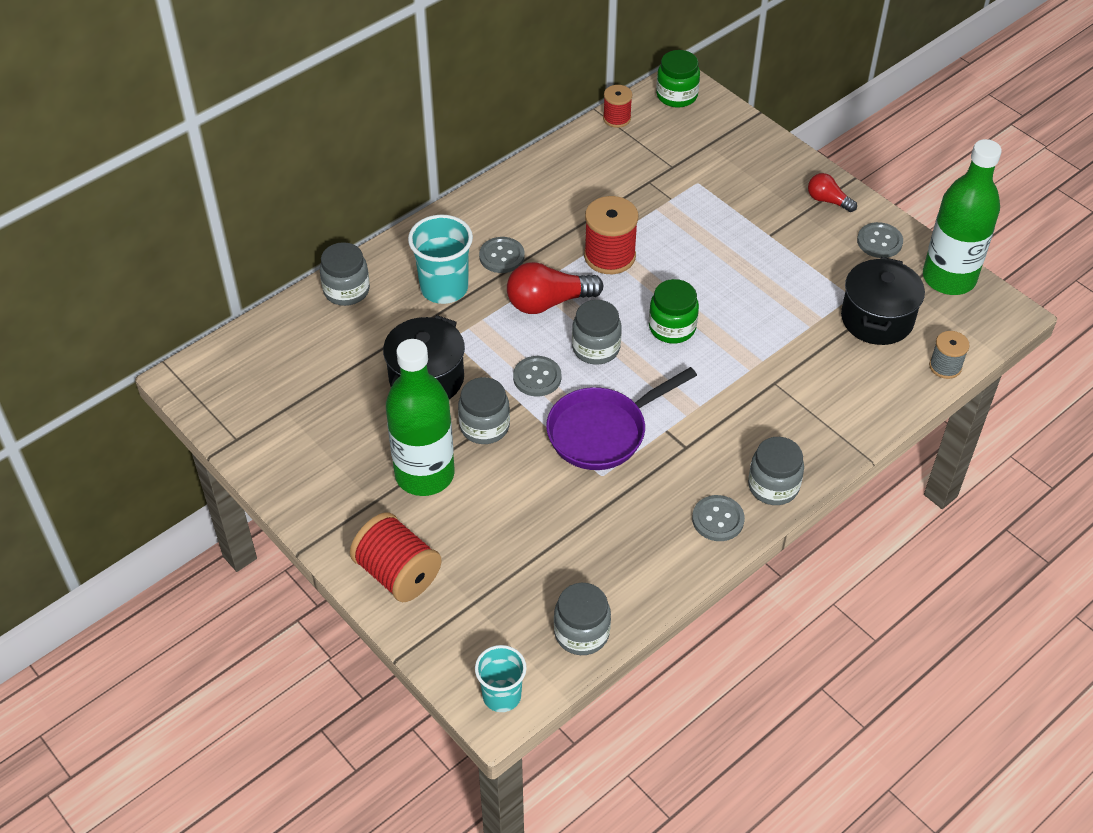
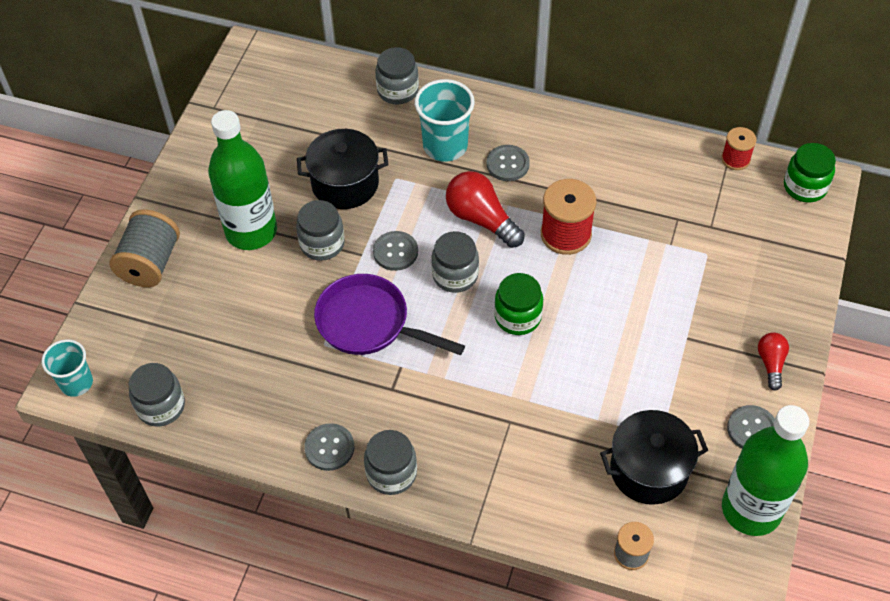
camera: 60 degrees right, 5 degrees up
(398, 573) = (150, 263): red spool -> grey spool

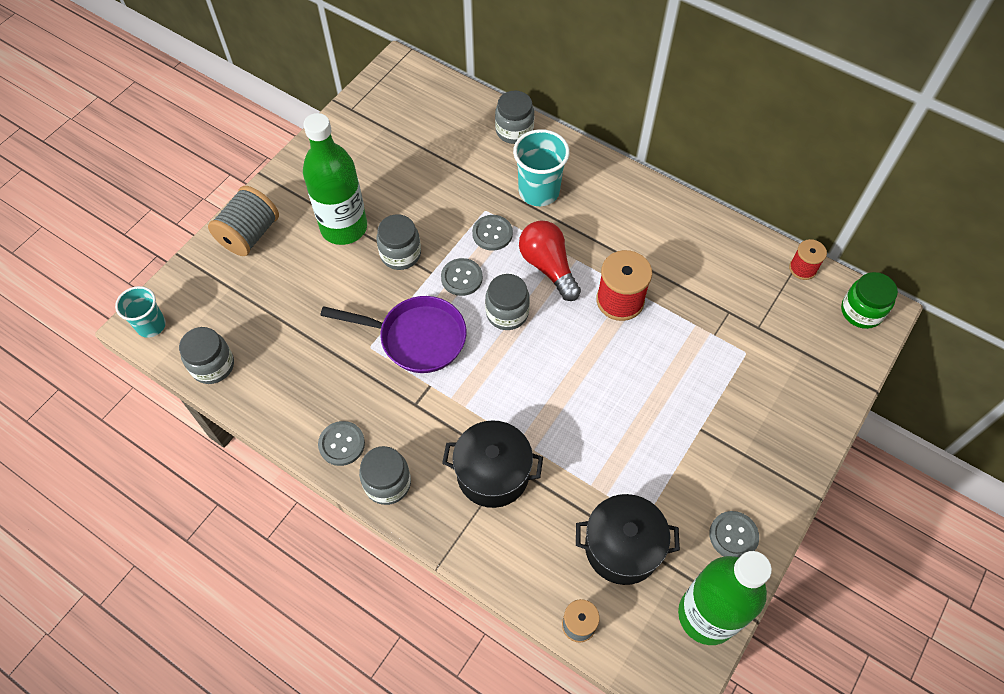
camera: 15 degrees right, 5 degrees up
(345, 184) = (439, 204): black pot -> black pot (493, 474)
(369, 323) = (416, 338): purple pan -> purple pan turned 150 degrees clockwise
(507, 164) = (589, 221): grey button -> grey button (492, 233)
(518, 317) = (550, 367): green jar -> none
(771, 363) = (772, 476): red light bulb -> none

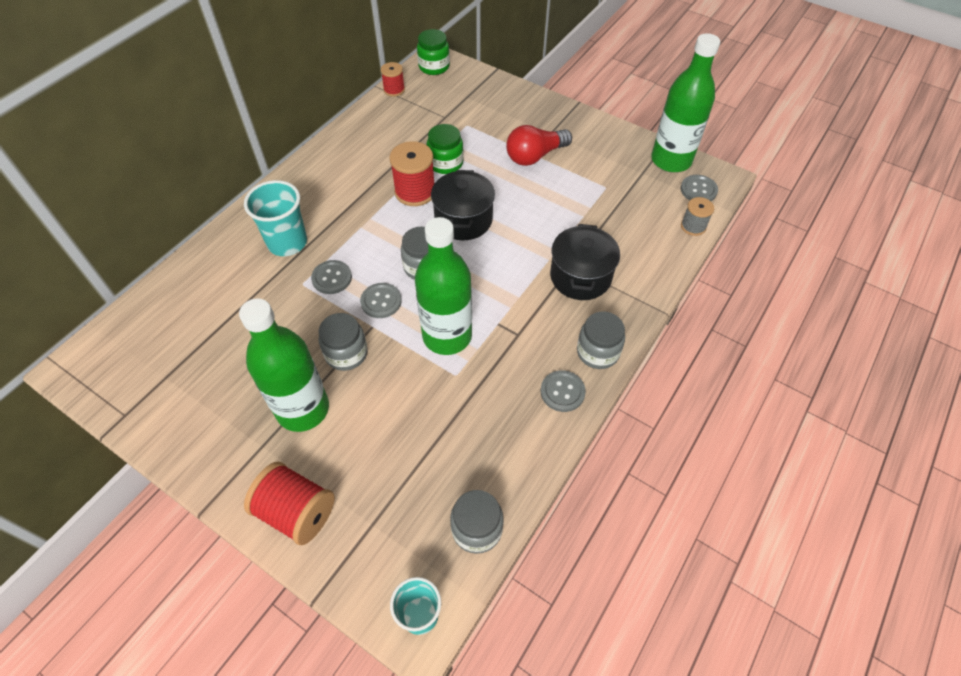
camera: 90 degrees left, 5 degrees down
(249, 234) = (297, 512): grey spool -> red spool
(416, 338) = (447, 336): purple pan -> green bottle
(514, 131) = (205, 261): grey jar -> none
(548, 267) = (375, 237): red light bulb -> red light bulb (535, 156)
(622, 547) = (631, 200): black pot -> black pot (463, 220)
(671, 330) = (445, 163): none -> green jar
(733, 536) = (612, 143): grey button -> grey button (698, 190)

